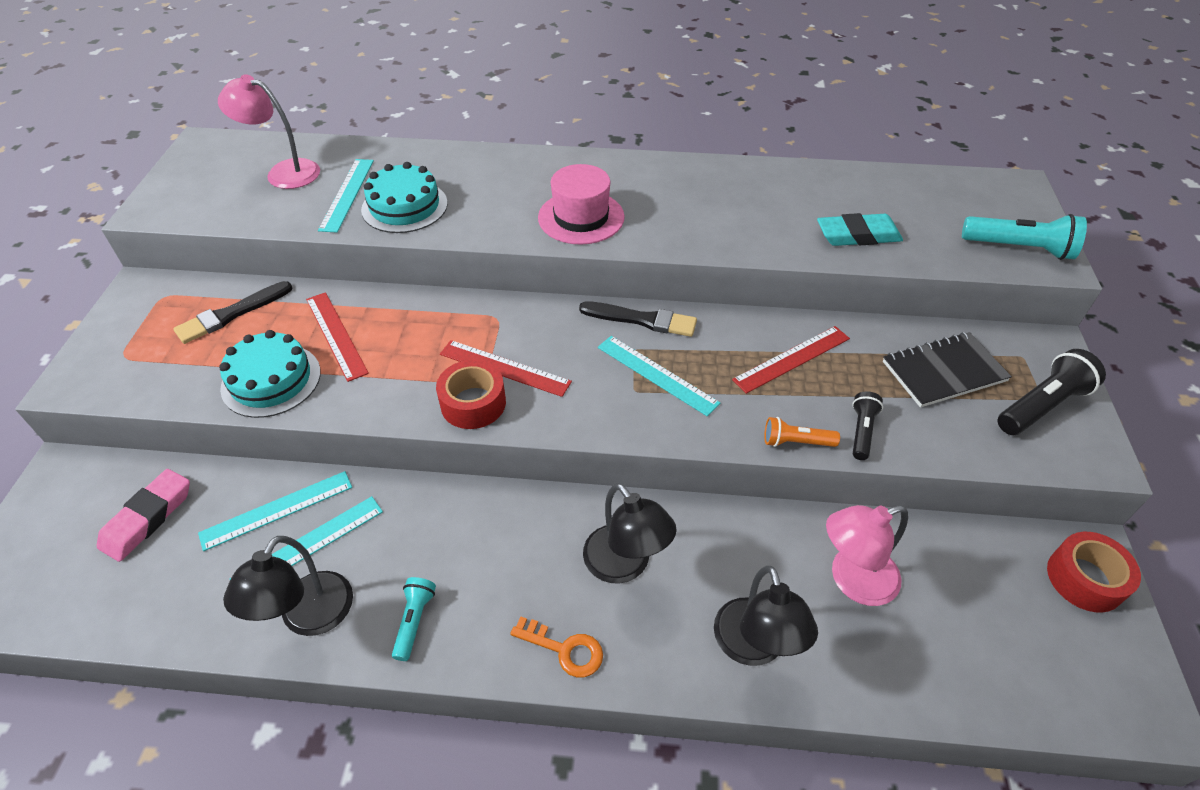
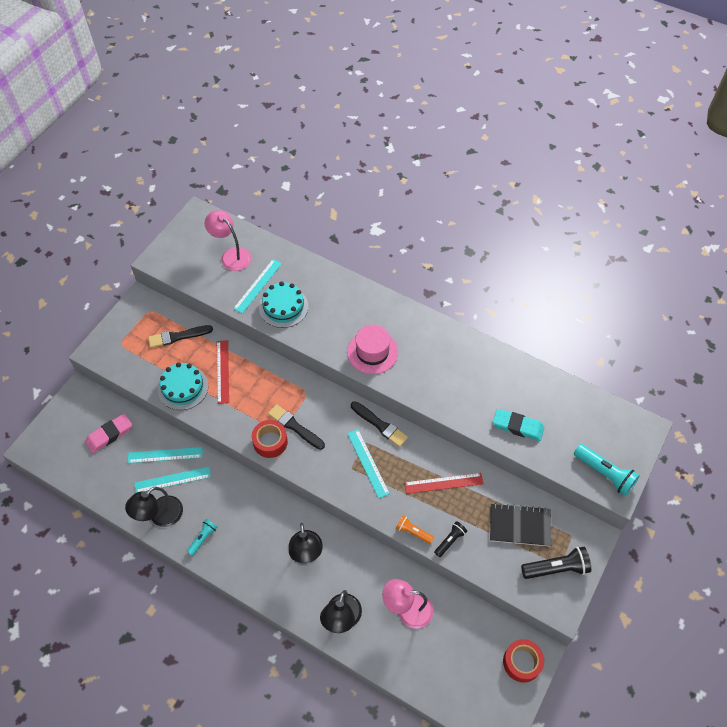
camera: 25 degrees right, 10 degrees up
(504, 368) = (295, 427): red ruler -> black brush
(564, 649) = (259, 581): orange key -> none

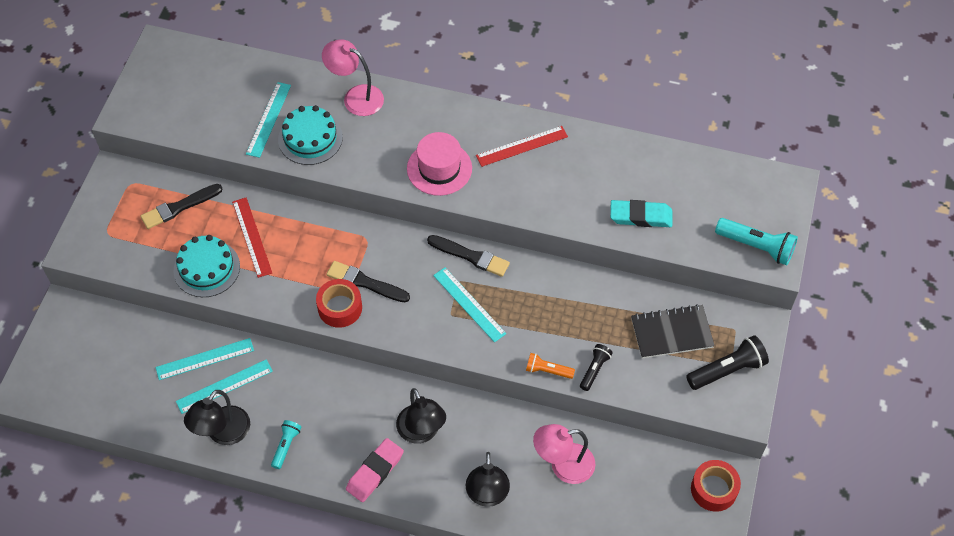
camera: 15 degrees left, 0 degrees up
(109, 435) = (123, 351): pink eraser -> pink eraser (375, 472)
(231, 255) = (222, 88): pink lamp -> pink lamp (356, 97)
(443, 483) = (568, 306): red ruler -> red ruler (522, 146)

